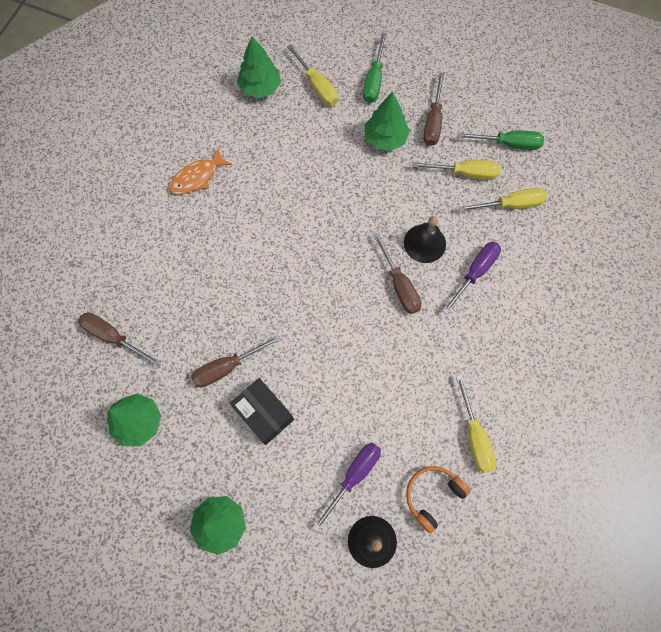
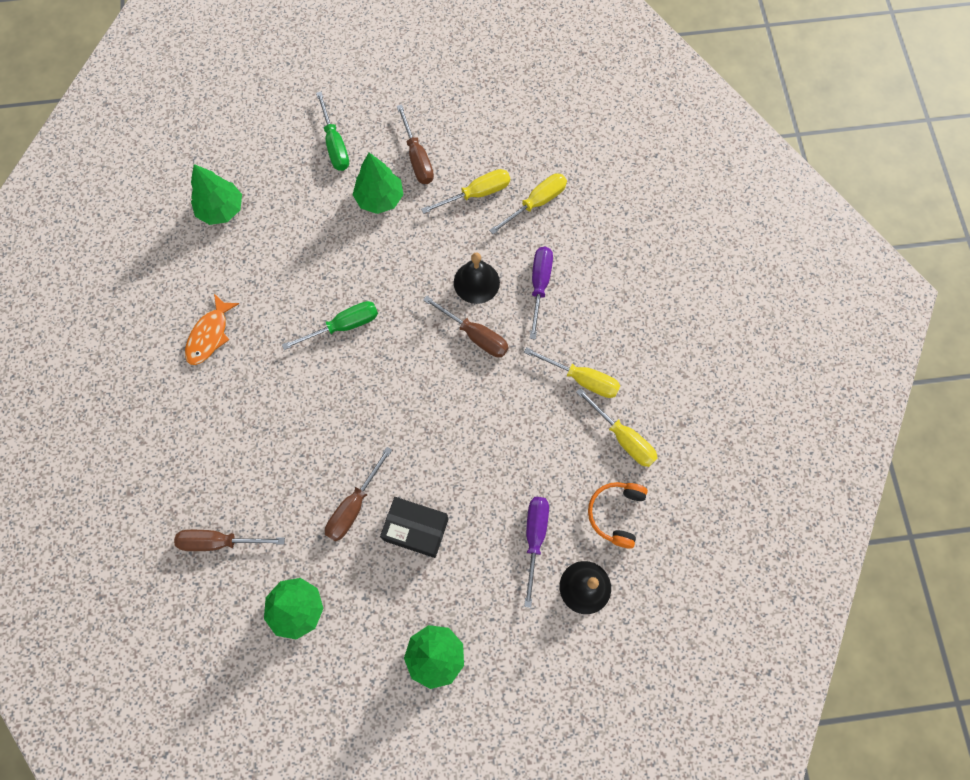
camera: 30 degrees left, 0 degrees up
(317, 86) = (280, 179): yellow screwdriver -> yellow screwdriver (582, 379)
(508, 144) = (502, 144): green screwdriver -> green screwdriver (343, 326)

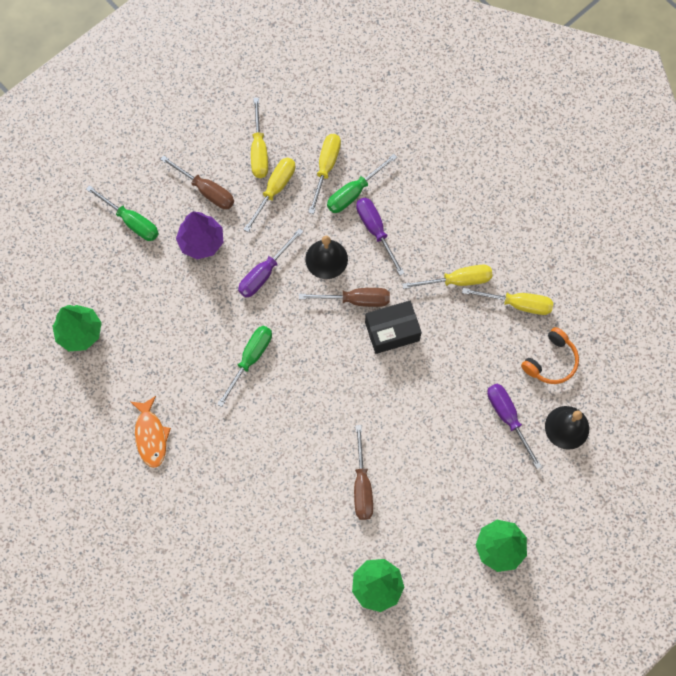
camera: 35 degrees left, 0 degrees up
(219, 542) = (282, 580): brown screwdriver -> none
(380, 198) = (201, 242): green tree -> purple tree
(413, 259) = (264, 273): none -> purple screwdriver
(416, 529) = (420, 470): black box -> black box (392, 331)
(488, 152) = (259, 151): none -> yellow screwdriver
(545, 240) = (354, 192): none -> green screwdriver
(616, 513) = (551, 361): orange headphones -> orange headphones turned 120 degrees counterclockwise

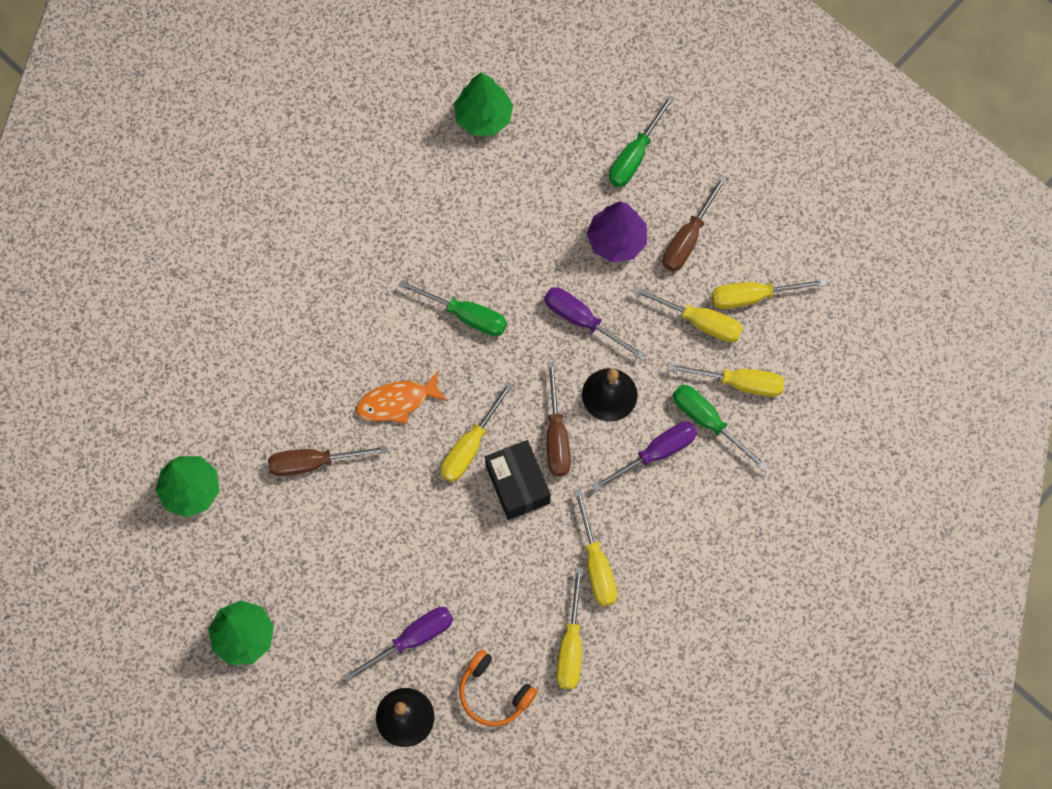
camera: 85 degrees right, 0 degrees up
(151, 436) = (361, 212): orange fish -> orange fish (397, 402)
(358, 364) = (470, 446): none -> yellow screwdriver

